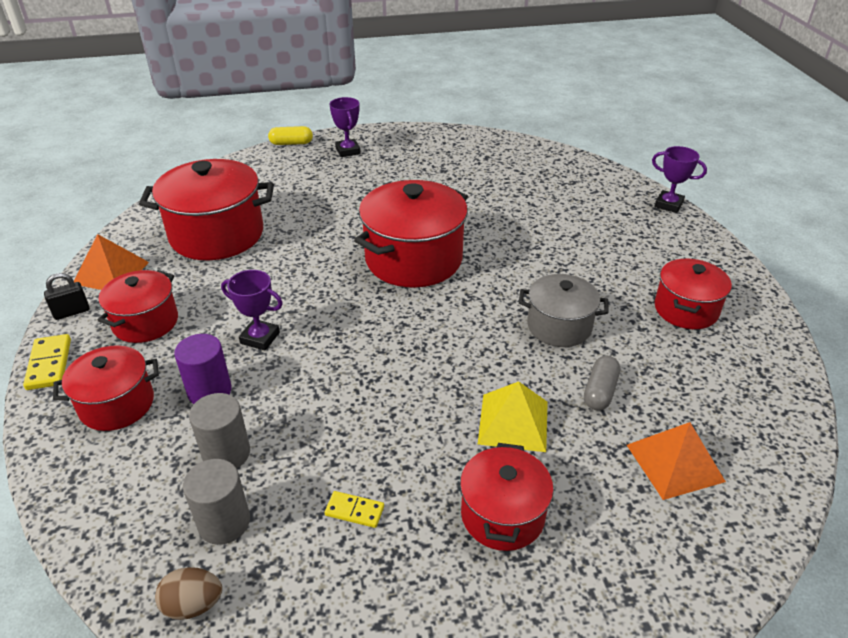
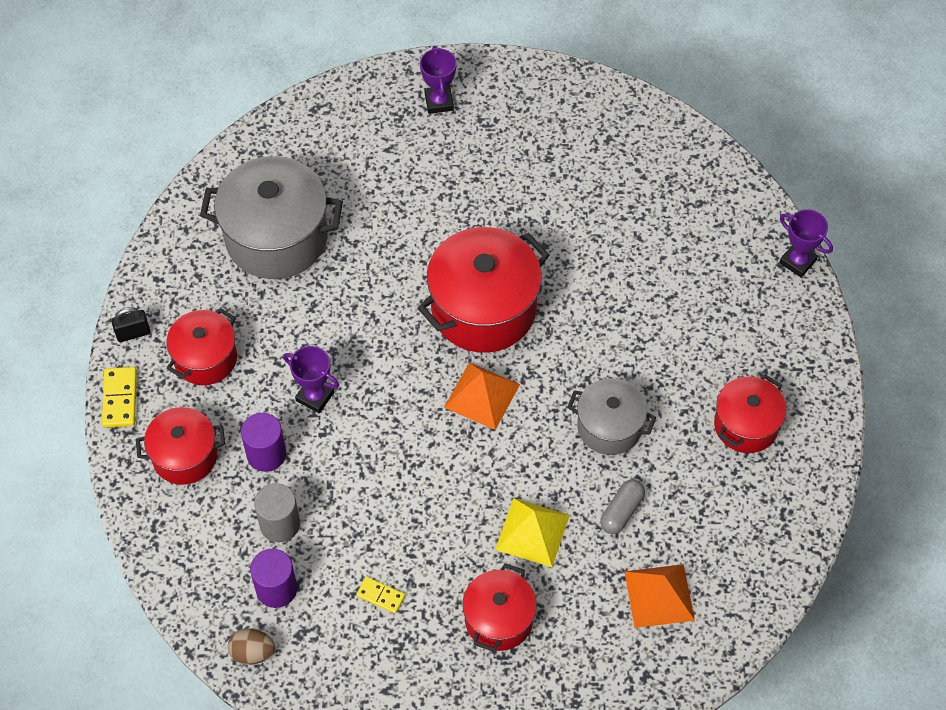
camera: 10 degrees right, 20 degrees up
(111, 272) = (167, 281): orange pyramid -> orange pyramid (482, 395)
(217, 235) = (276, 237): red pot -> grey pot
(224, 522) = (276, 589): grey cylinder -> purple cylinder
(291, 143) = (371, 76): yellow capsule -> none

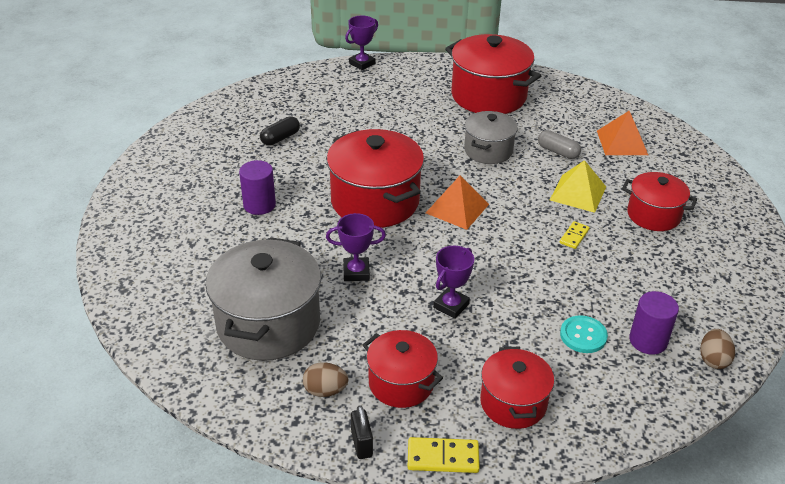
camera: 85 degrees left, 20 degrees down
(193, 297) = (325, 390): none -> brown egg
(266, 454) = (511, 342): purple cylinder -> purple cylinder (259, 205)
(280, 524) = (583, 335): grey cylinder -> turquoise button
(380, 596) = (644, 276): yellow domino -> yellow domino (574, 236)
(439, 102) = (152, 210): purple trophy -> purple trophy (356, 272)
(595, 195) = (280, 138): none -> black capsule
(746, 425) = (488, 96): red pot -> red pot, size x1.68

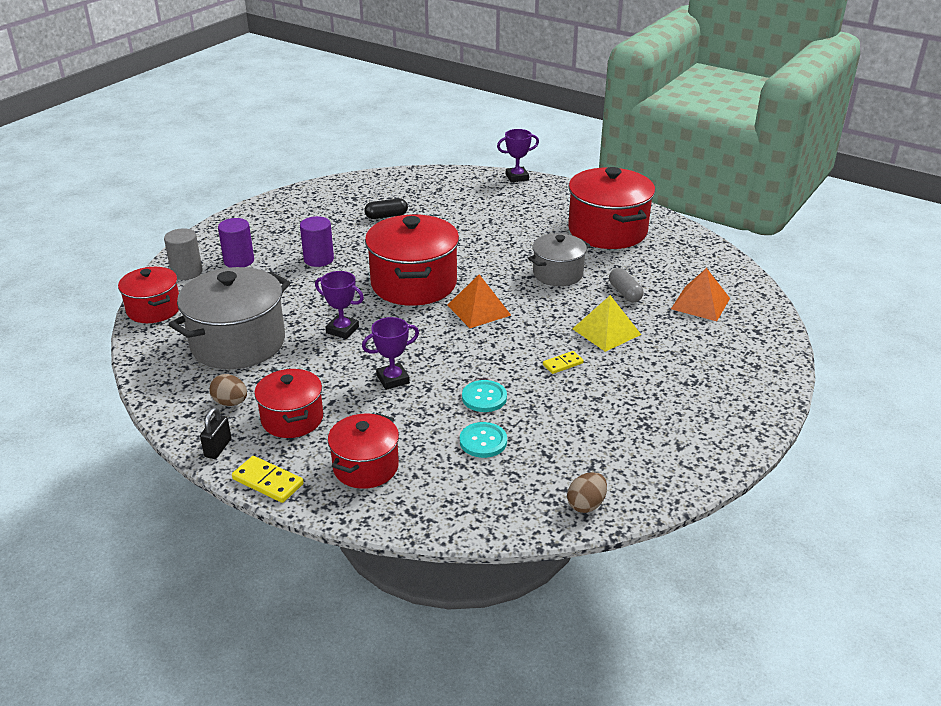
camera: 30 degrees right, 5 degrees down
(134, 264) = (187, 272): none -> grey cylinder
(544, 293) = (484, 397): none -> turquoise button
(648, 341) = (539, 467): purple cylinder -> purple cylinder (239, 261)
(653, 215) = (663, 371): red pot -> red pot (154, 309)

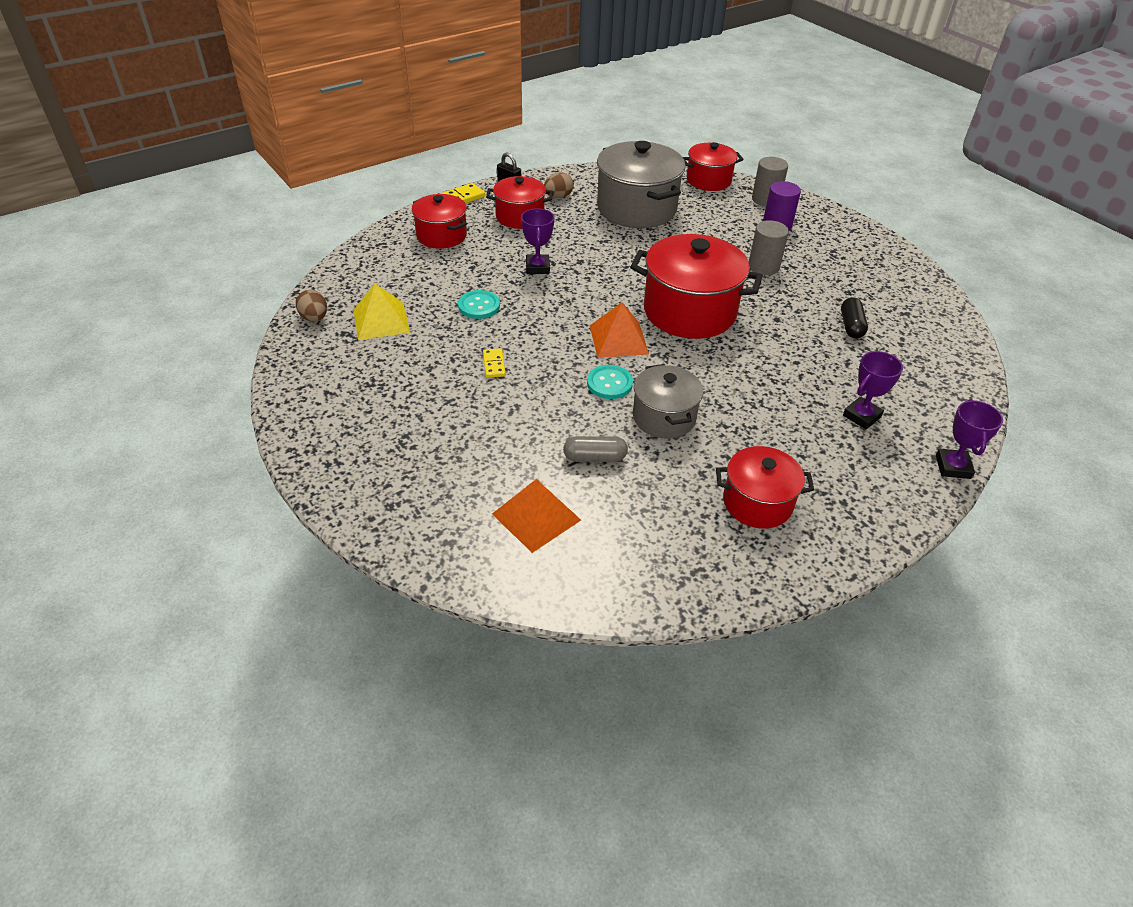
camera: 110 degrees right, 10 degrees up
(318, 259) = (763, 266): purple cylinder -> grey cylinder
(342, 330) = (628, 257): purple trophy -> purple trophy (861, 416)
(483, 441) = (425, 291): turquoise button -> turquoise button (609, 383)
(606, 331) = (528, 413): yellow pyramid -> yellow pyramid (381, 321)
(607, 231) = (757, 503): red pot -> red pot, size x0.59

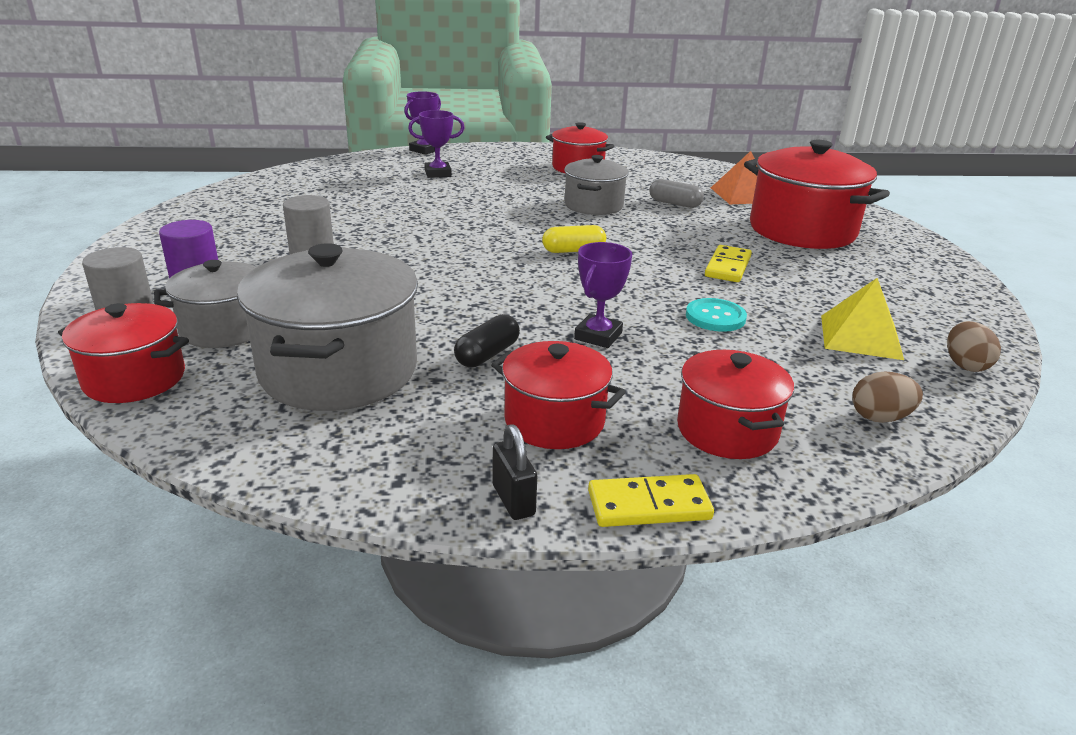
camera: 150 degrees left, 15 degrees down
(494, 364) = (727, 267): yellow domino -> yellow domino, size x1.53
(558, 196) = (440, 439): brown egg -> brown egg (880, 418)
(609, 383) = (618, 230): turquoise button -> none
(618, 339) = (573, 251): orange pyramid -> yellow capsule
(689, 311) = (467, 249): red pot -> red pot (802, 230)
(719, 210) = (225, 329): none -> grey pot
(851, 326) = (334, 205): black capsule -> black capsule (487, 354)

